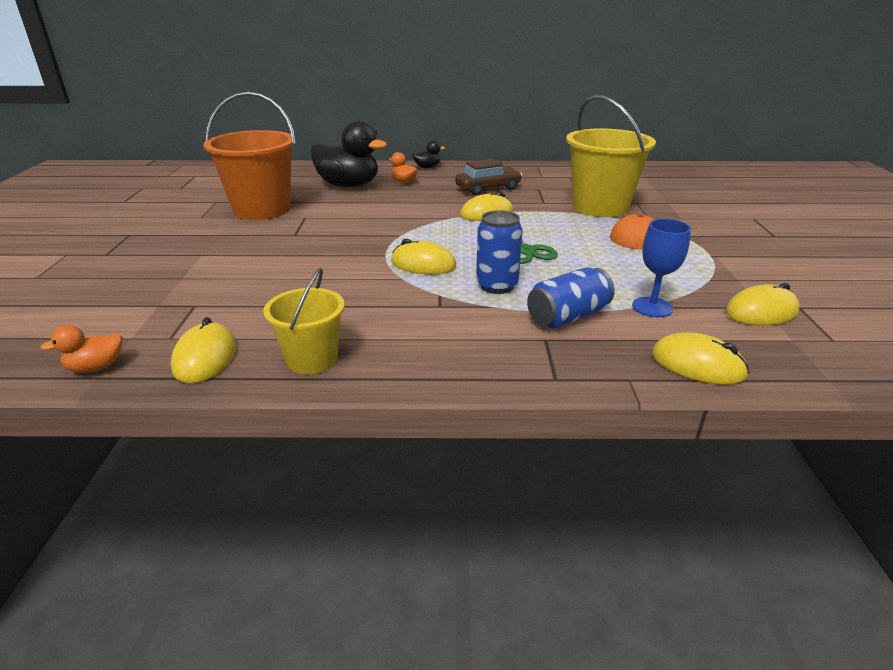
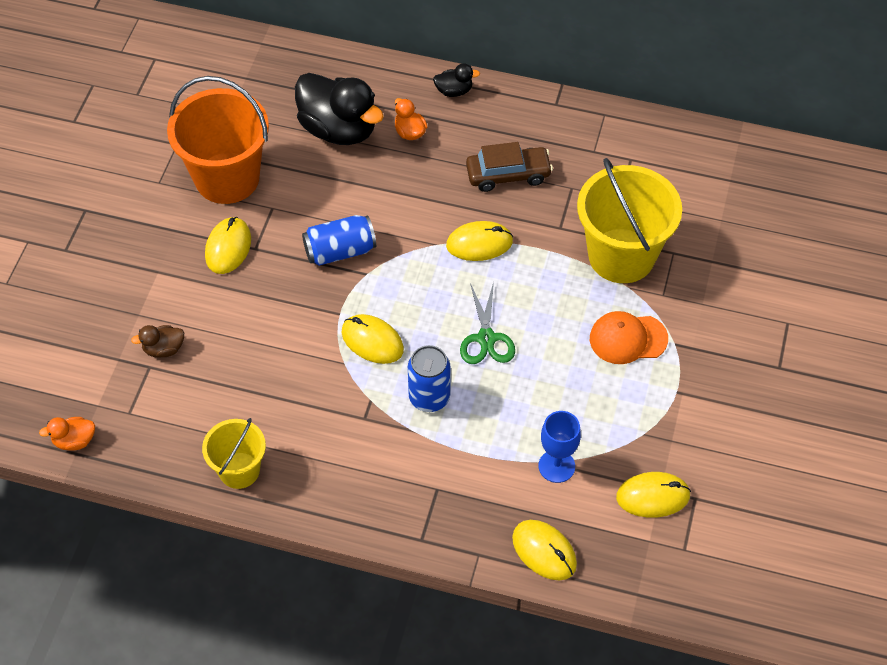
camera: 15 degrees right, 25 degrees up
(205, 357) = (156, 447): yellow mouse -> yellow mouse (228, 247)
(210, 293) = (163, 349): none -> brown duck
(568, 317) = (471, 463): blue can -> blue can (340, 251)

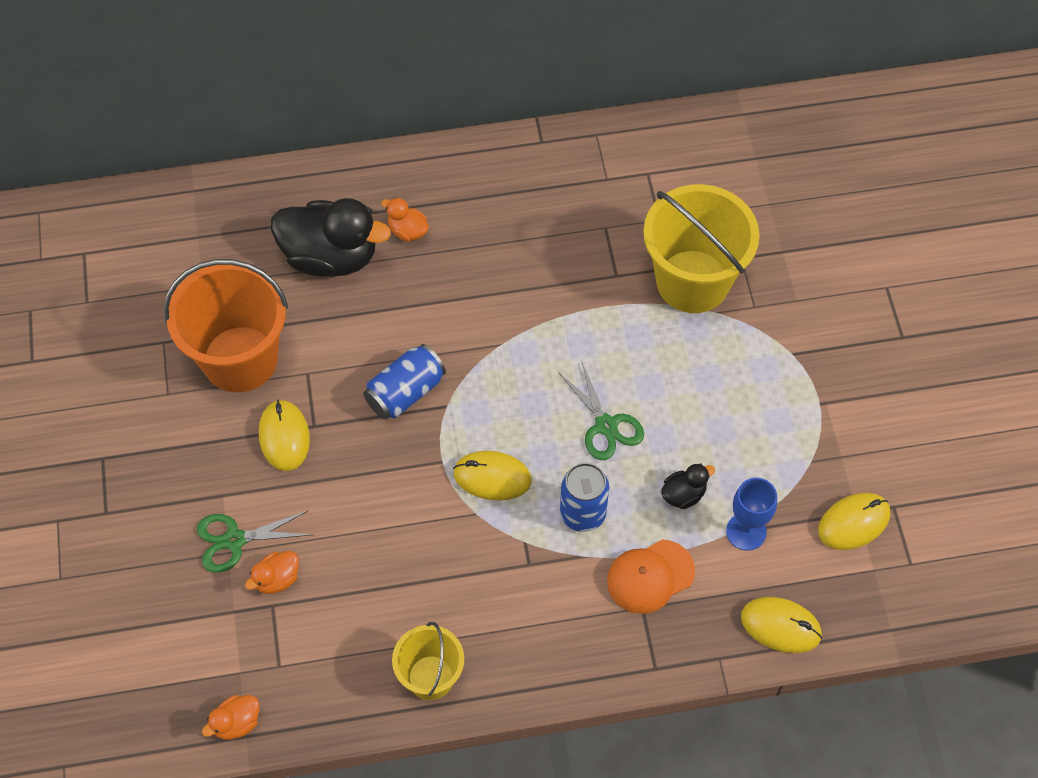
camera: 25 degrees left, 5 degrees up
(148, 307) = (234, 540): none -> green scissors
(163, 349) = (277, 579): brown duck -> orange duck
(454, 91) = (429, 167): black duck -> black duck (683, 494)
(479, 243) = (544, 325): yellow mouse -> none
(508, 175) = (534, 238): brown car -> none
(628, 339) = (744, 367): orange cap -> orange cap (650, 576)

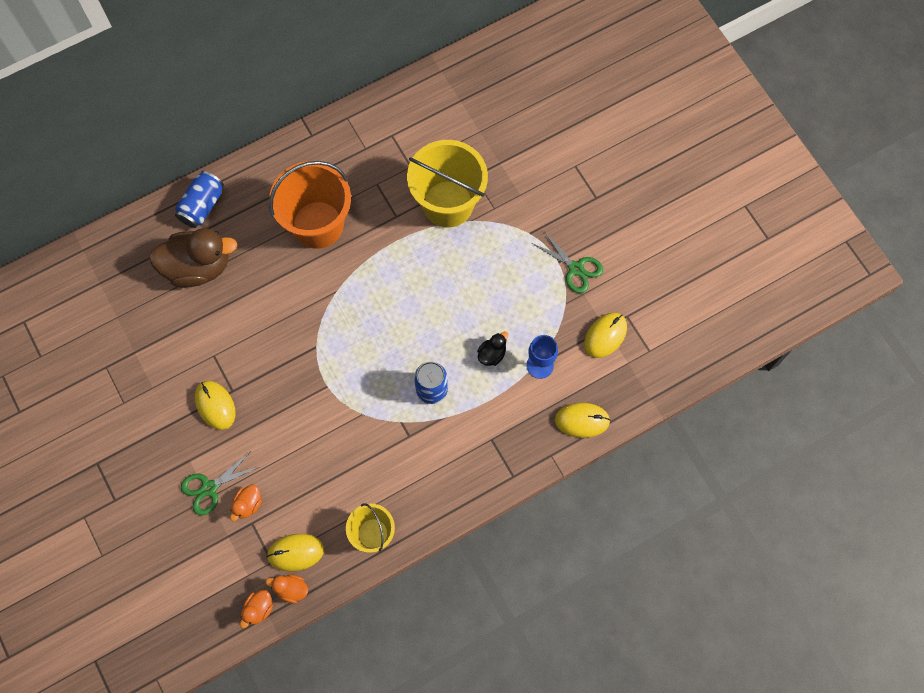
camera: 20 degrees left, 10 degrees up
(240, 359) = (164, 361): orange bucket -> orange bucket (317, 224)
(331, 257) = (198, 267): black duck -> brown duck
(405, 392) = (285, 346): blue can -> blue can (202, 206)
(407, 231) = (244, 231): orange duck -> orange duck (291, 589)
(492, 477) = (364, 385): yellow mouse -> yellow mouse (295, 552)
(606, 426) = (425, 324): green scissors -> green scissors (576, 268)
(650, 576) = (489, 417): orange cap -> none

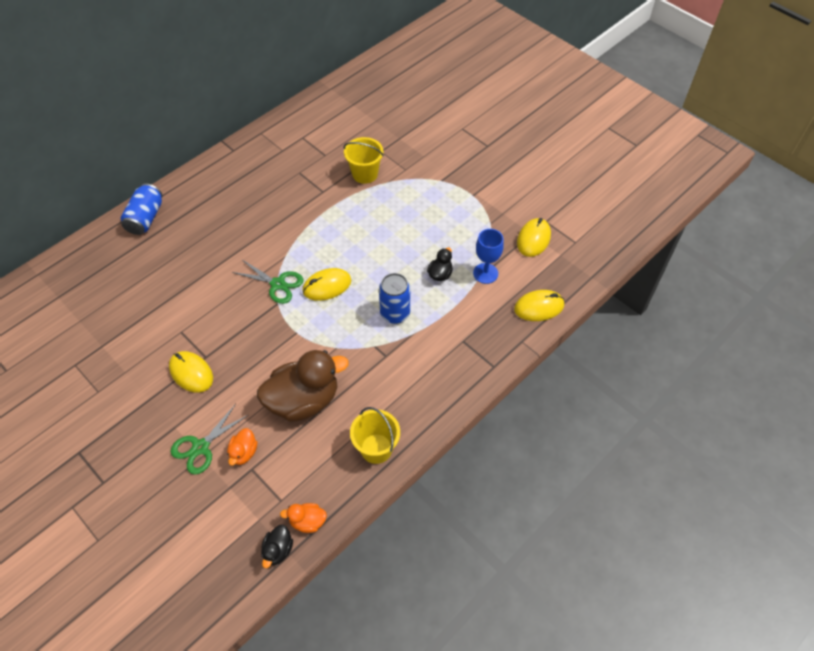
camera: 15 degrees left, 15 degrees down
(198, 267) = (151, 265): brown duck -> brown duck (303, 400)
(258, 609) = (278, 550): orange duck -> black duck
(295, 552) = (303, 485): yellow mouse -> yellow mouse (327, 286)
(317, 224) = (255, 211): orange bucket -> none
(448, 204) = (365, 174): yellow bucket -> yellow bucket, size x0.56
(576, 268) = (489, 197): green scissors -> green scissors (278, 284)

